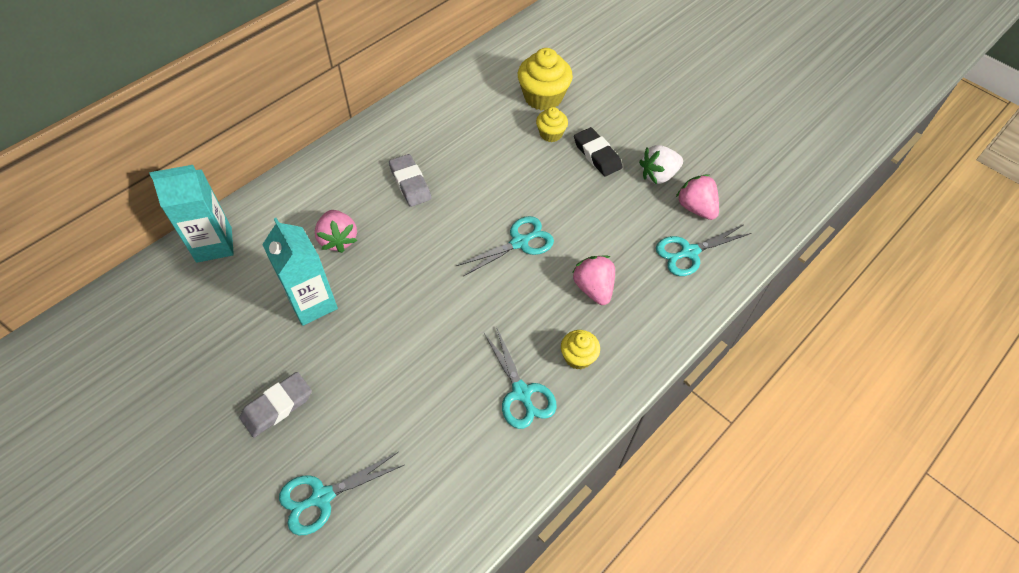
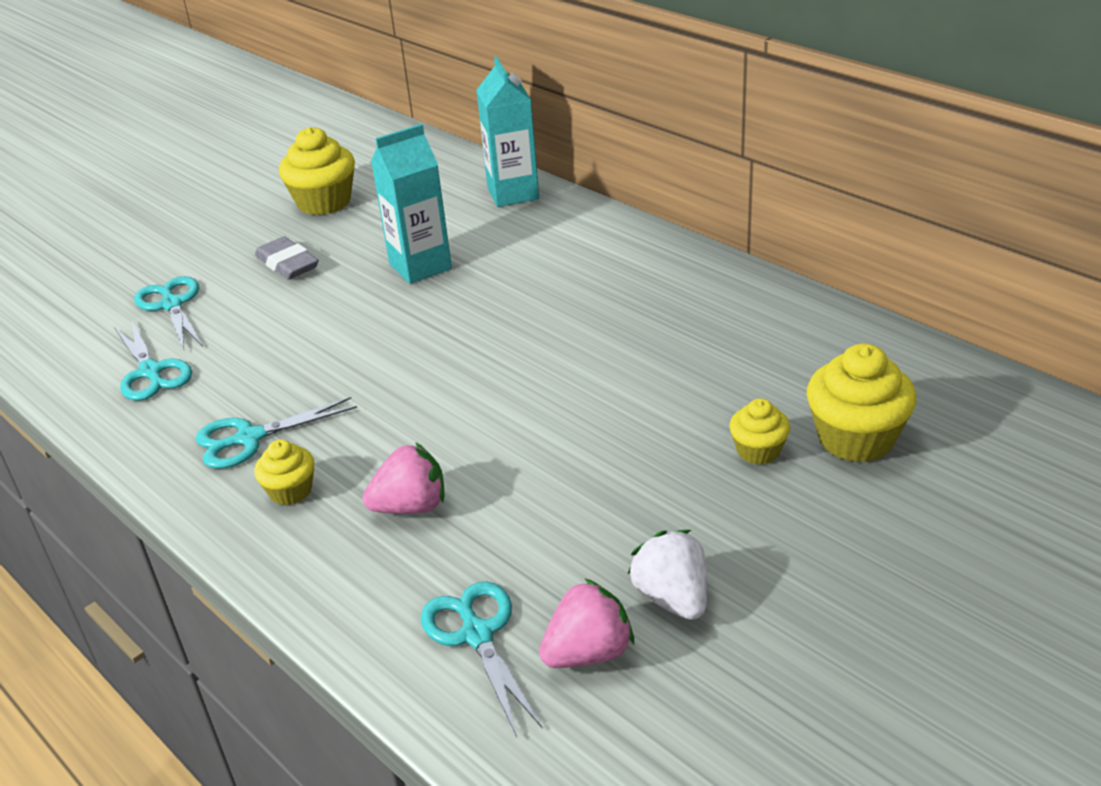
camera: 95 degrees right, 20 degrees down
(168, 391) = (324, 202): none -> yellow cupcake
(338, 239) = (518, 271): pink strawberry -> none
(410, 183) = (622, 315): grey eraser -> none
(519, 242) = (508, 425): turquoise scissors -> turquoise scissors (151, 372)
(597, 155) = (714, 511): black eraser -> none

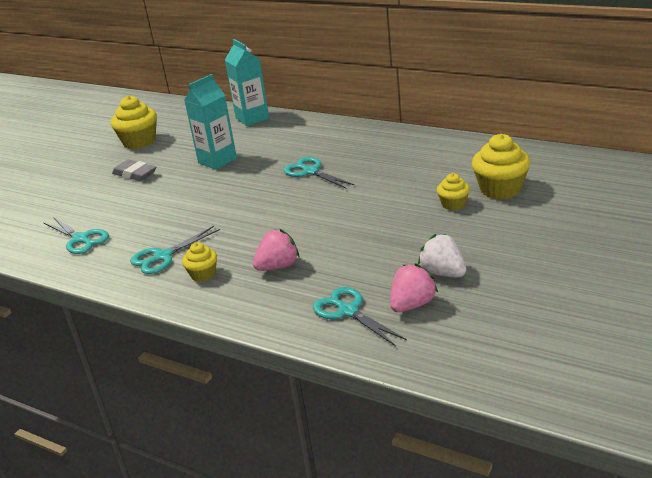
camera: 15 degrees left, 5 degrees down
(172, 305) = (73, 206): turquoise scissors -> turquoise scissors (310, 171)

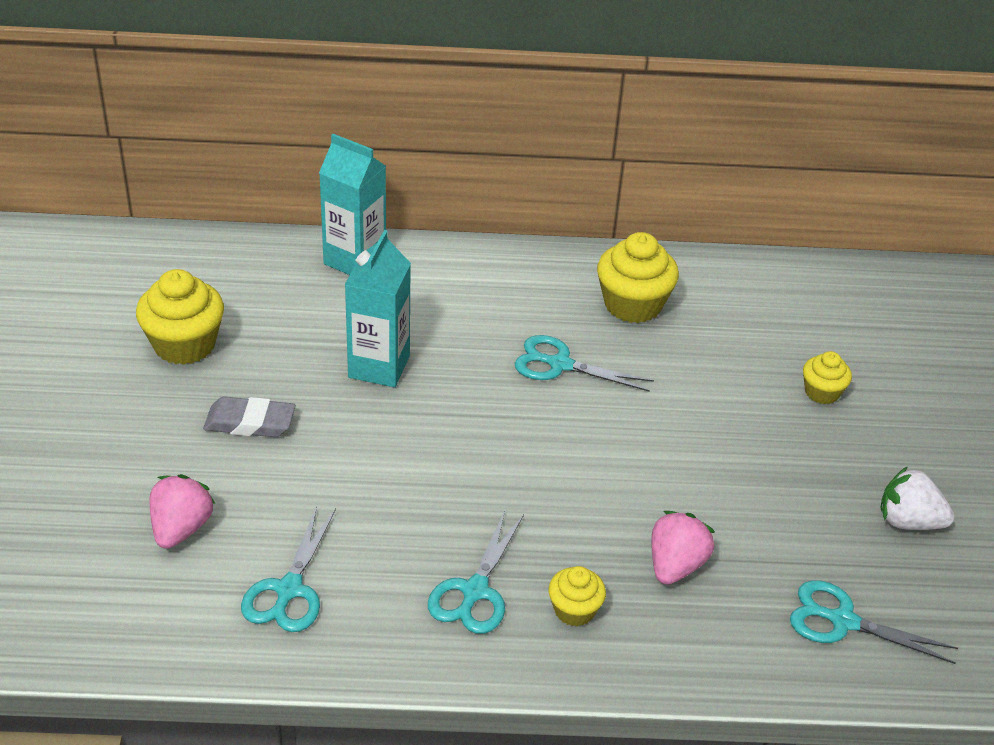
camera: 35 degrees left, 10 degrees up
(81, 239) = (289, 590): turquoise scissors -> turquoise scissors turned 90 degrees clockwise
(412, 305) = (914, 587): pink strawberry -> pink strawberry (181, 528)
(500, 189) = (860, 352): yellow cupcake -> yellow cupcake (633, 305)

